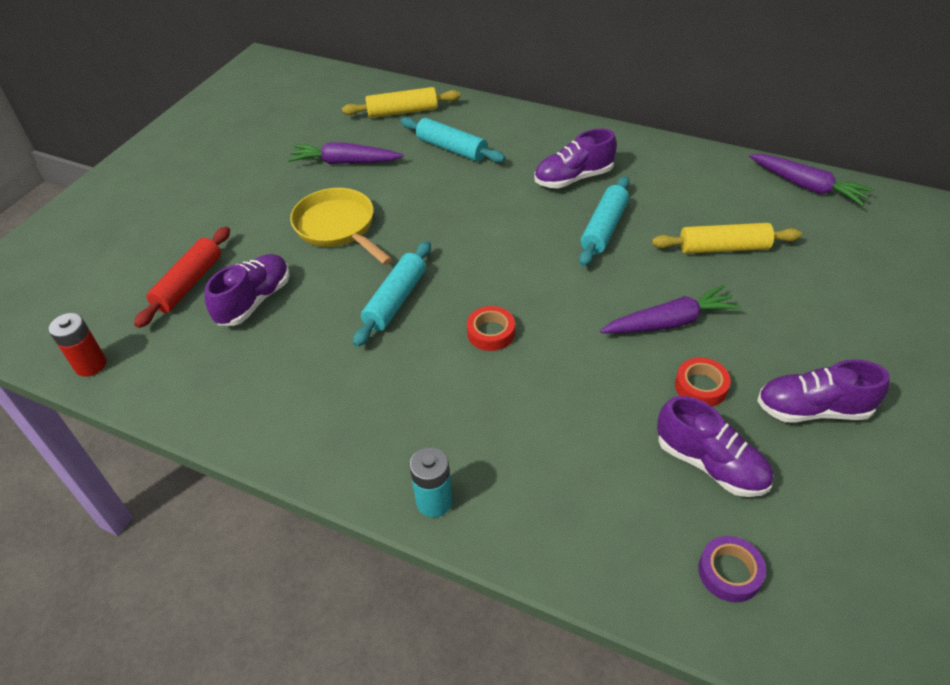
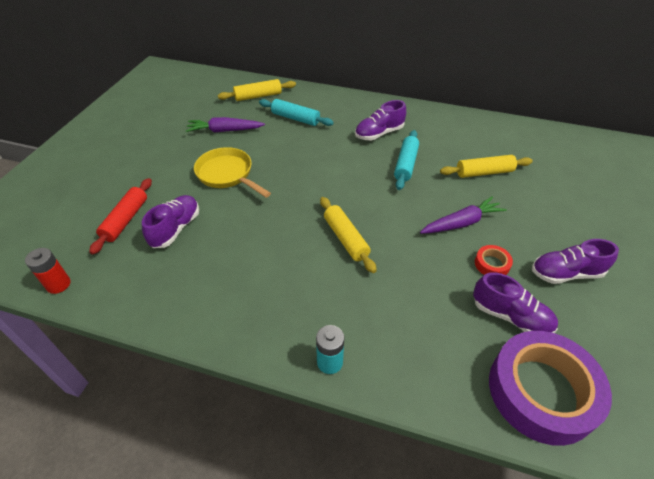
camera: 10 degrees left, 0 degrees up
(395, 300) = (276, 221): turquoise rolling pin -> none
(491, 333) = (345, 239): red tape -> yellow rolling pin
(729, 572) = (541, 391): purple tape -> purple tape, size x2.44
(807, 186) = (525, 131): purple carrot -> none

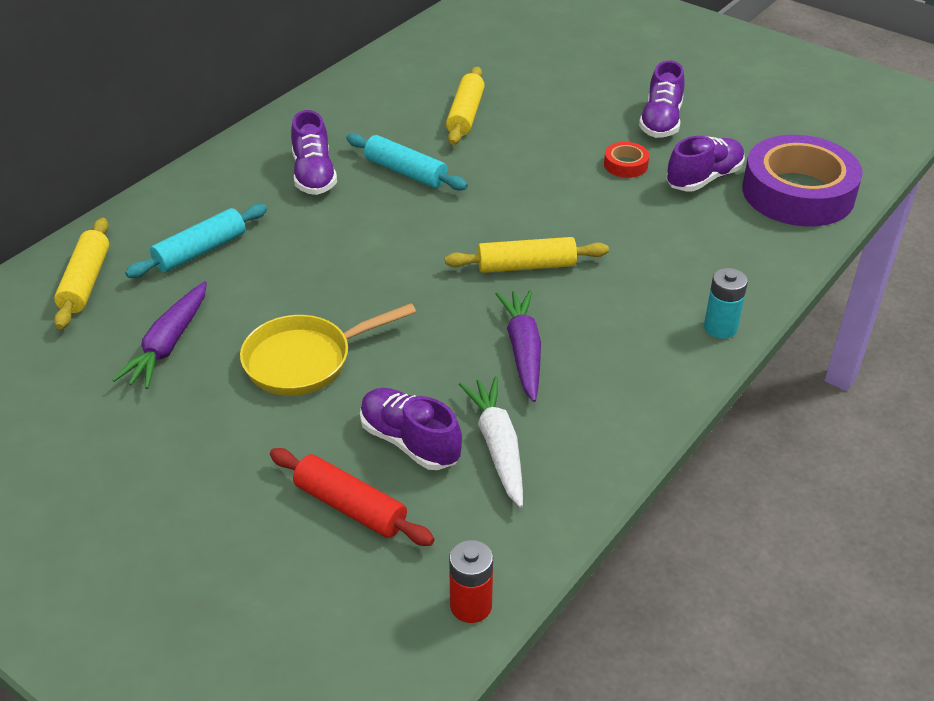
camera: 70 degrees left, 5 degrees down
(178, 266) = (498, 447): none -> white carrot
(461, 223) = (548, 163): purple carrot -> purple carrot (523, 351)

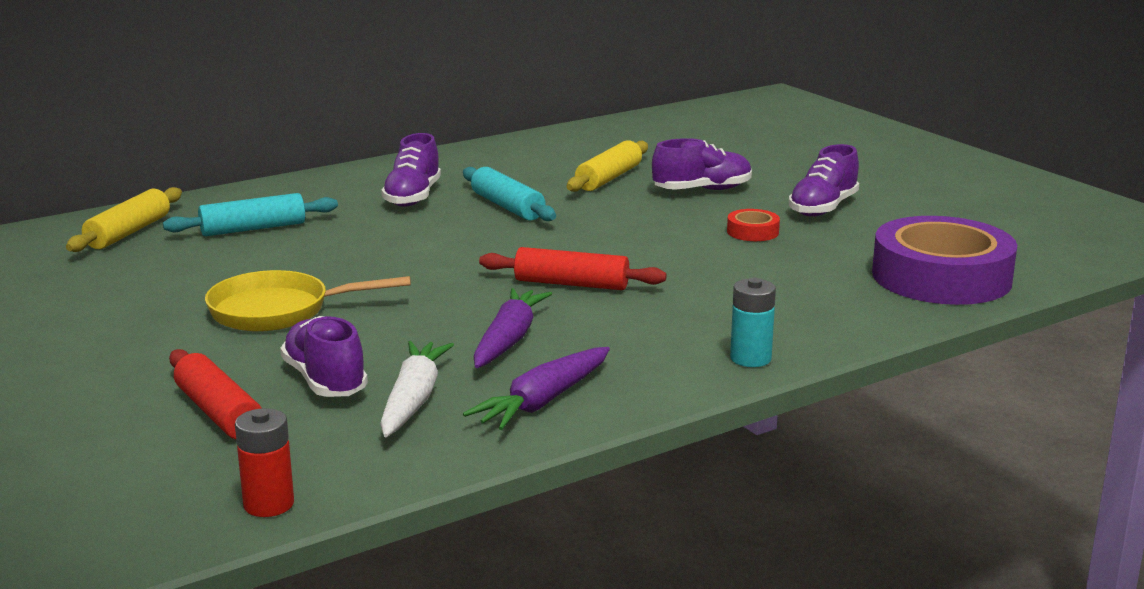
camera: 20 degrees right, 20 degrees down
(168, 344) = (161, 281): purple carrot -> purple carrot (543, 401)
(526, 266) = (571, 284): yellow rolling pin -> red rolling pin
(704, 178) = (835, 252): purple shoe -> purple shoe (702, 190)

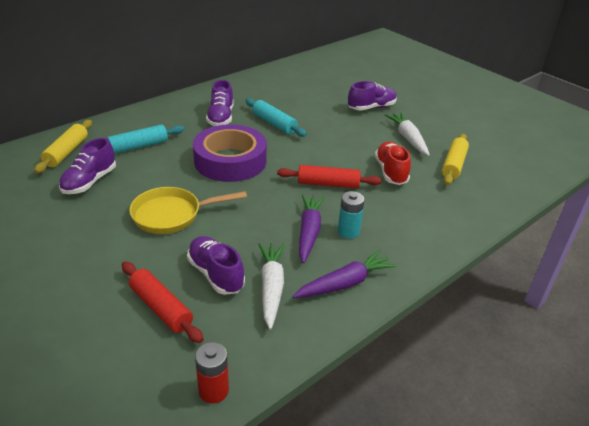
camera: 10 degrees left, 15 degrees up
(543, 401) = (344, 283): purple carrot -> purple carrot turned 150 degrees counterclockwise
(608, 178) = (320, 100): yellow rolling pin -> yellow rolling pin (453, 165)
(696, 273) = (391, 172): none -> red shoe
(750, 359) = (443, 240): turquoise battery -> turquoise battery (348, 231)
(752, 232) = (408, 138): red tape -> white carrot
(823, 208) = (437, 119): purple shoe -> purple shoe (89, 182)
(941, 277) = (514, 169): purple tape -> purple tape (230, 161)

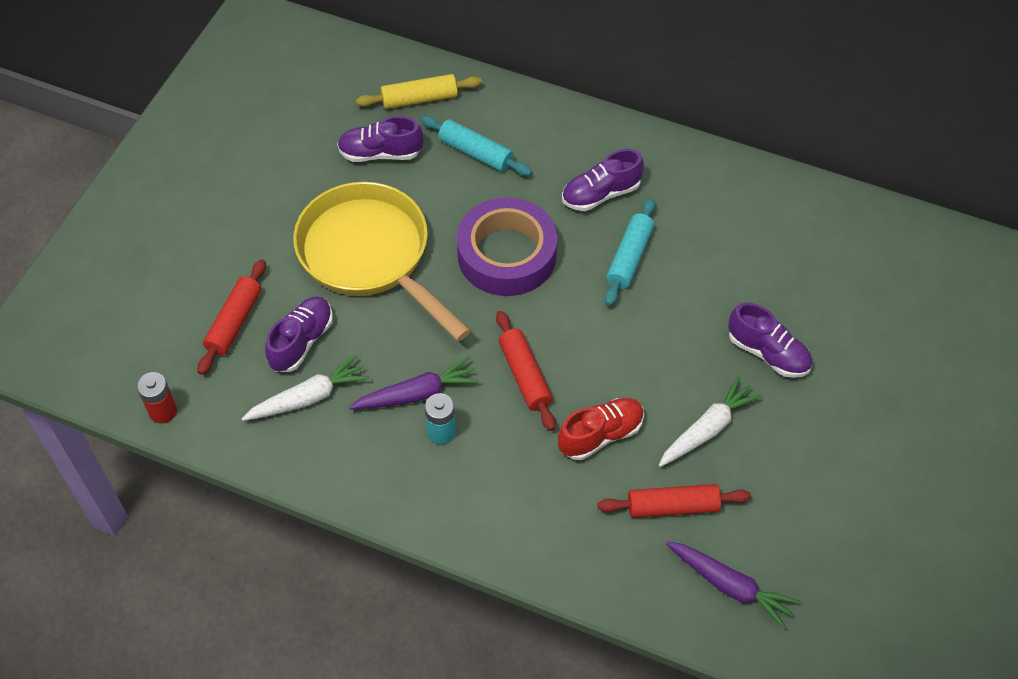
camera: 65 degrees right, 20 degrees up
(172, 215) = (370, 256): yellow pan -> yellow pan, size x1.64
(344, 283) = (350, 460): purple carrot -> purple carrot (729, 586)
(453, 165) = (672, 506): yellow rolling pin -> red rolling pin

